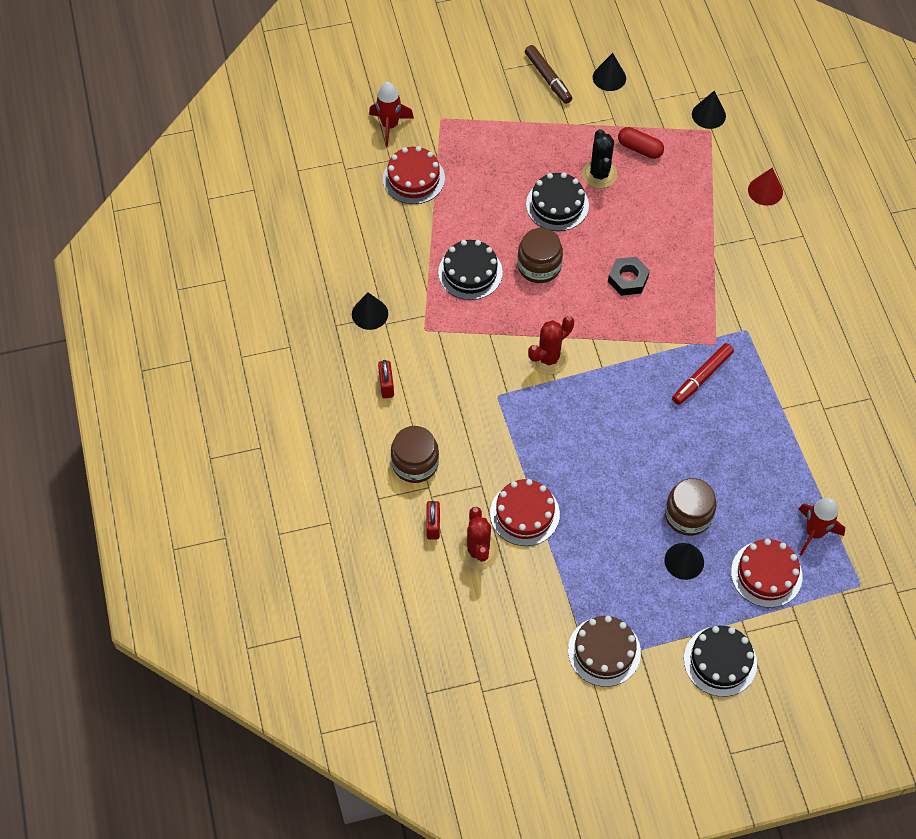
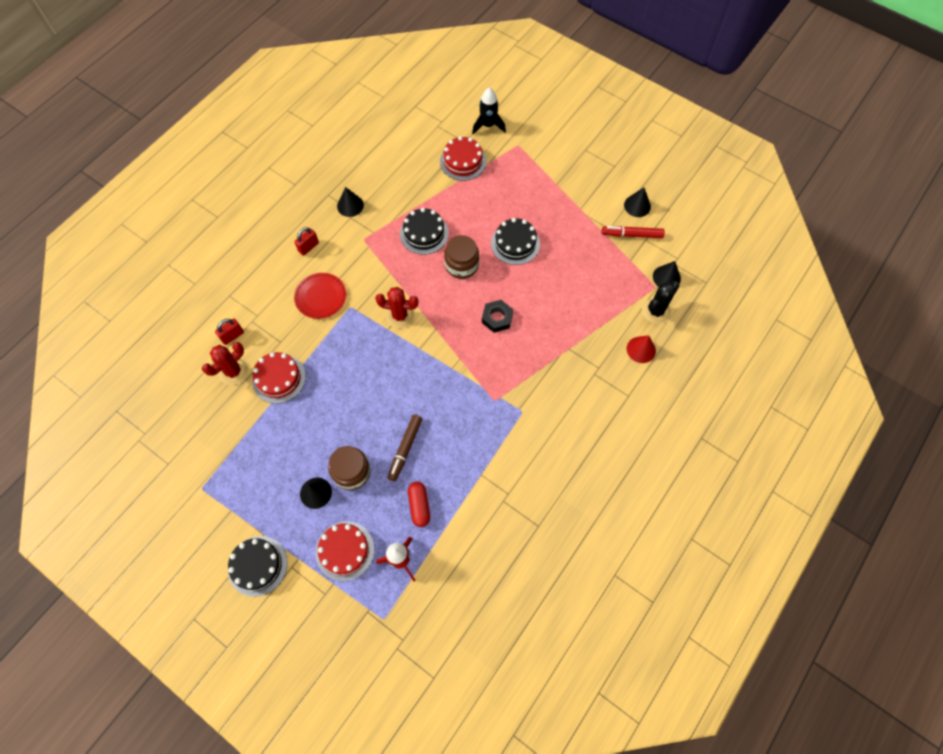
camera: 50 degrees right, 5 degrees up
(390, 125) = (488, 125): red rocket -> black rocket
(415, 463) = (268, 297): brown jar -> none
(460, 414) = (321, 297): none -> red plate
(548, 78) = (603, 176): brown marker -> brown marker (405, 449)
(599, 174) = (560, 250): black cactus -> black cactus (655, 311)
(604, 651) = (215, 490): brown cake -> none
(640, 148) = (601, 258): red capsule -> red capsule (419, 506)
(702, 377) = (462, 410): red marker -> red marker (632, 235)

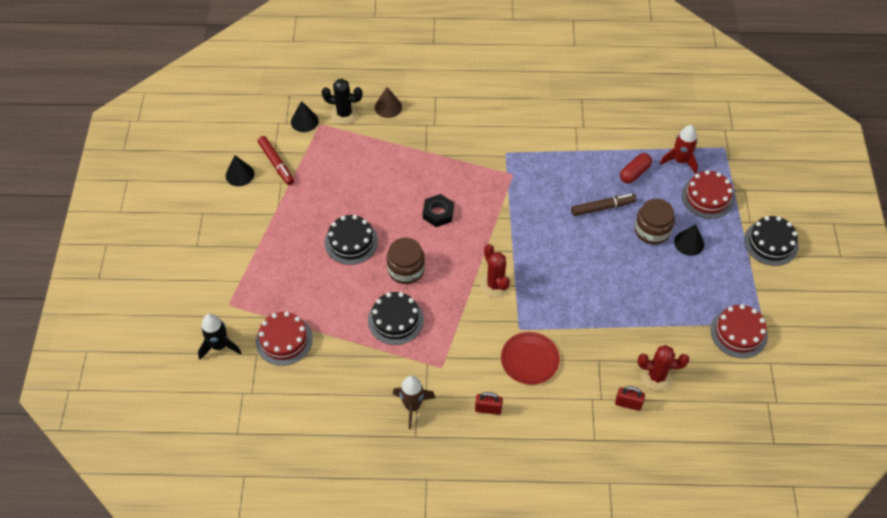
camera: 125 degrees left, 10 degrees down
(279, 378) = (630, 336): red cake -> red cake (738, 333)
(350, 205) = (412, 406): black cone -> brown rocket
(641, 349) = (388, 107): red cone -> brown cone

